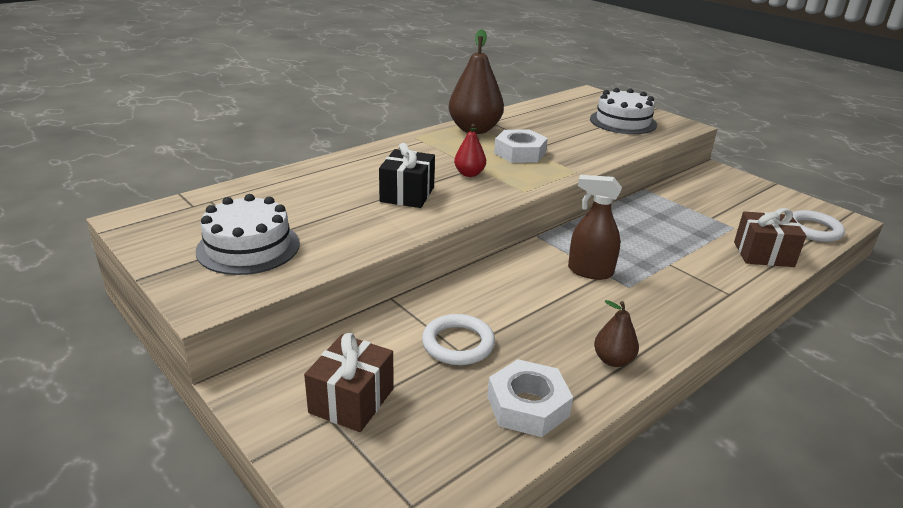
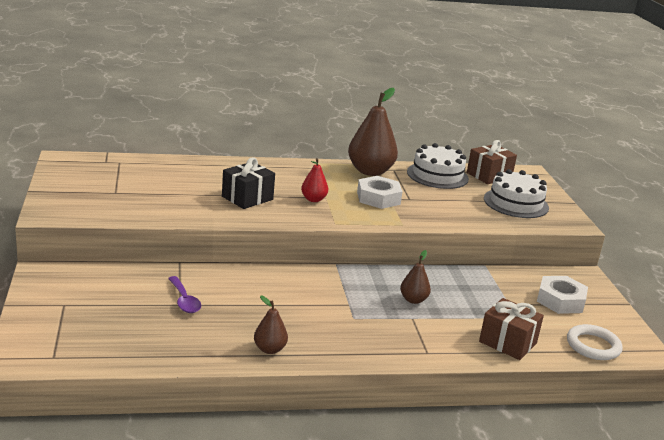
camera: 30 degrees right, 5 degrees down
(248, 247) = (105, 195): white cake -> white cake (437, 175)
(351, 400) = (85, 301): brown gift -> brown gift (489, 175)
(458, 344) = (184, 300): white ring -> purple spoon
(527, 406) = (178, 346): white nut -> white nut (560, 300)
(589, 271) = (339, 298): brown spray bottle -> none
(645, 245) = (413, 300): none -> brown pear

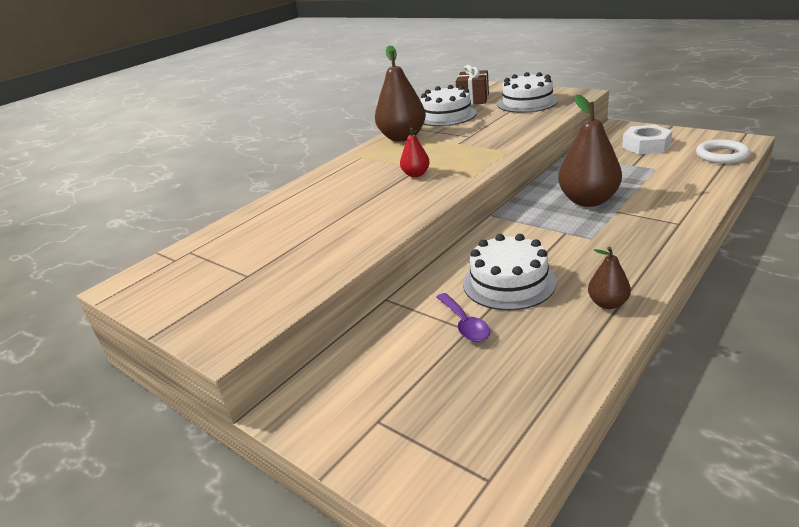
camera: 35 degrees left, 5 degrees up
(184, 300) = (464, 324): purple spoon -> purple spoon turned 45 degrees clockwise
(247, 198) = (369, 204): black gift -> none
(251, 301) = (509, 282): none -> white cake
(378, 198) = (451, 147): white nut -> none
(413, 300) = (588, 201): brown pear -> brown pear, size x1.97
(507, 342) = (691, 184): brown gift -> none

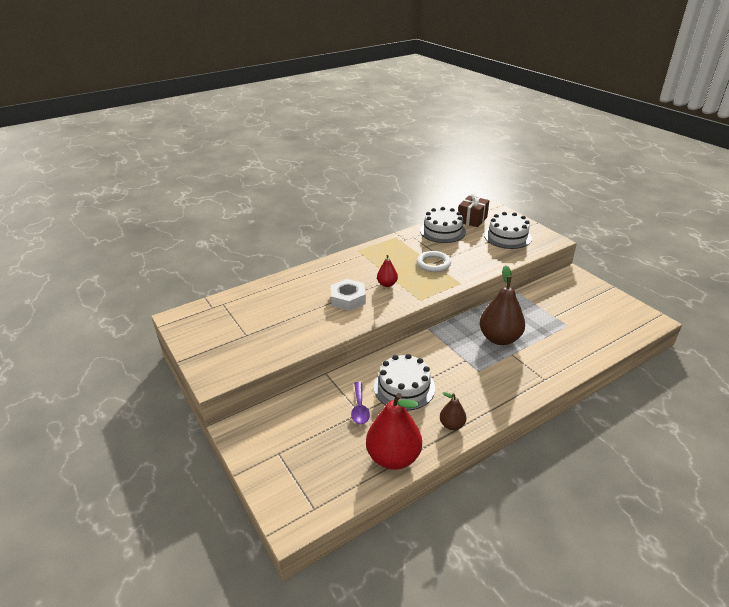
camera: 15 degrees right, 5 degrees up
(402, 137) = (400, 244): brown pear -> none
(559, 367) = (393, 457): none -> red pear
(646, 145) = (578, 300): white nut -> white nut (348, 299)
(721, 155) = (625, 329): white ring -> white ring (433, 264)

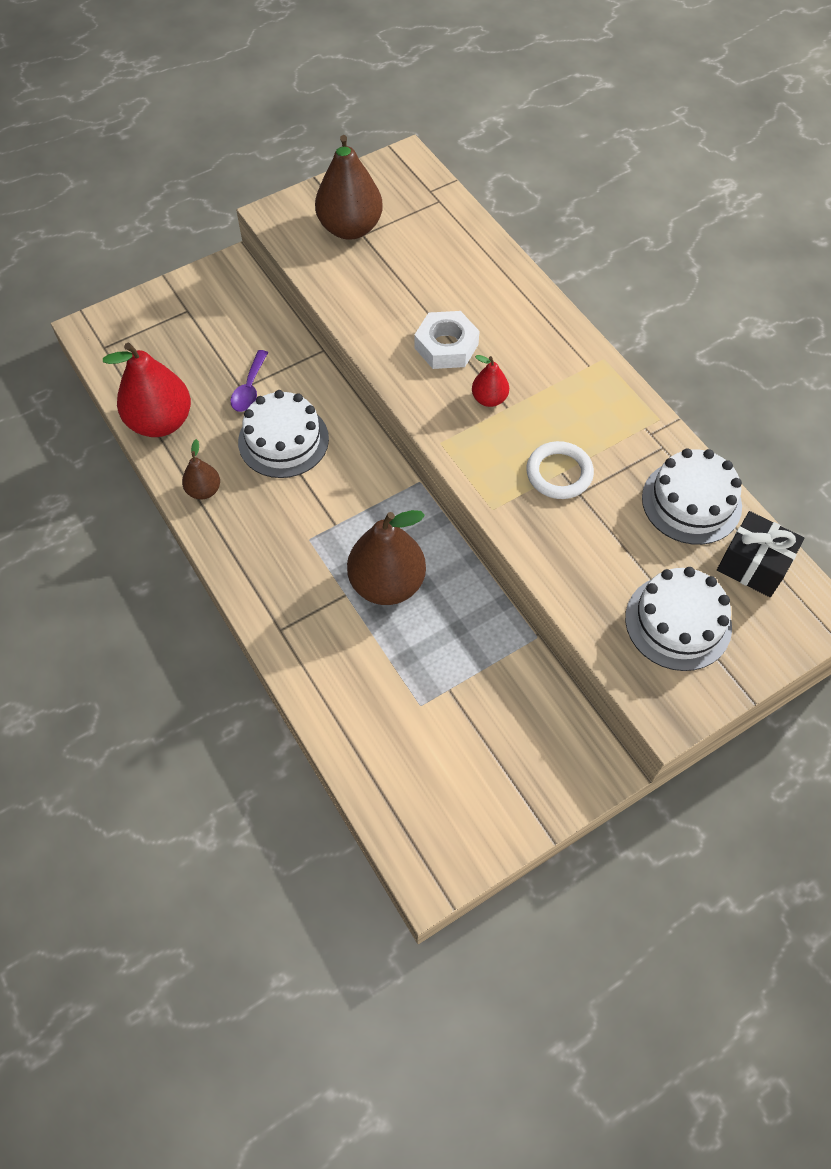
camera: 90 degrees right, 25 degrees up
(238, 341) = (350, 228): none -> brown pear
(359, 408) = (250, 388): purple spoon -> purple spoon turned 75 degrees counterclockwise
(472, 219) = (753, 565): brown gift -> black gift

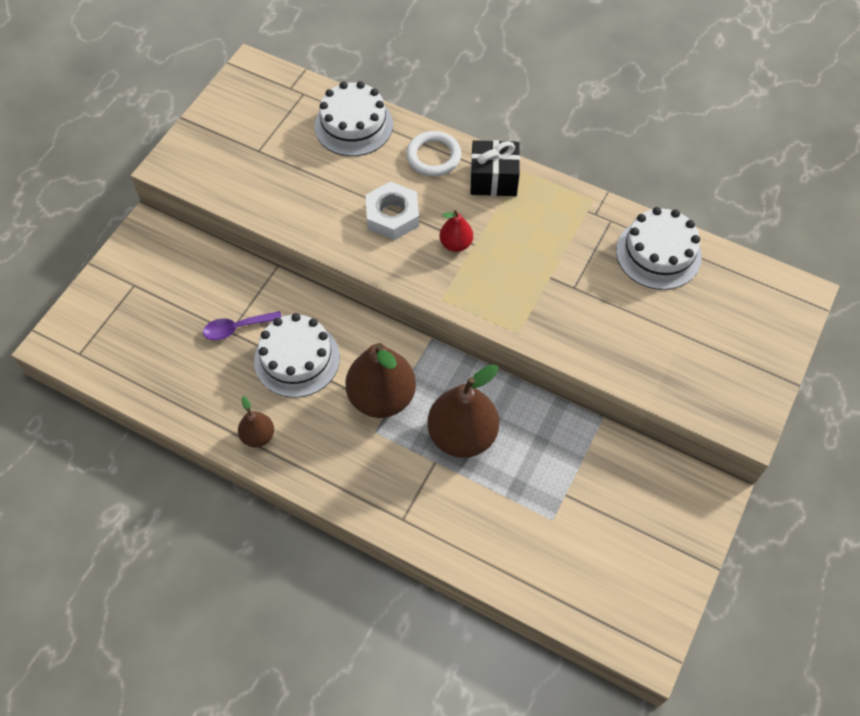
camera: 30 degrees left, 0 degrees up
(160, 422) = (178, 395): red pear -> none
(250, 388) = (237, 328): purple spoon -> purple spoon turned 90 degrees clockwise
(350, 228) = (244, 150): brown pear -> brown pear (381, 397)
(559, 473) = (548, 279): white ring -> white ring (433, 156)
(678, 622) = (709, 352): white cake -> white cake (353, 125)
(753, 565) = (731, 281): black gift -> black gift (493, 179)

